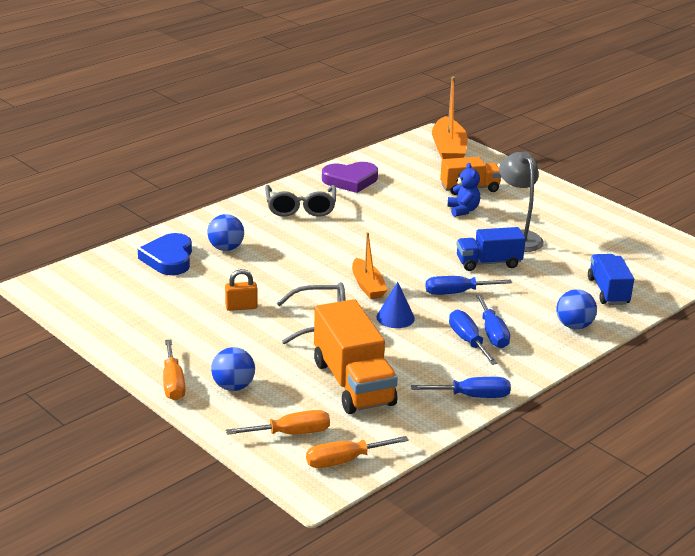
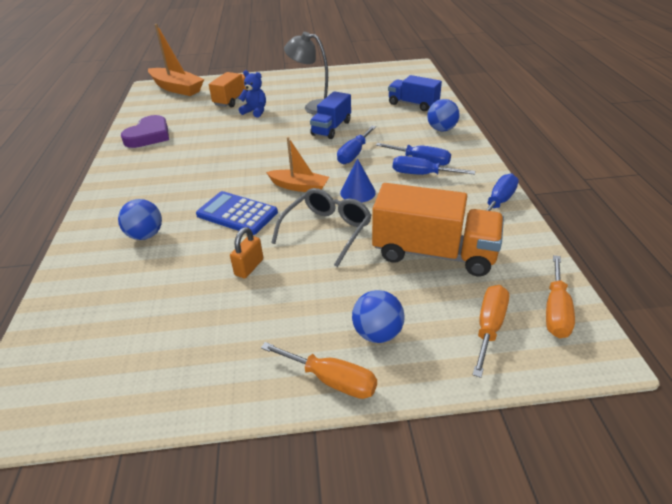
camera: 50 degrees left, 10 degrees up
(169, 259) = (110, 279): blue heart -> none
(296, 274) = (237, 214): none -> blue calculator
(300, 208) = (148, 171): grey glasses -> none

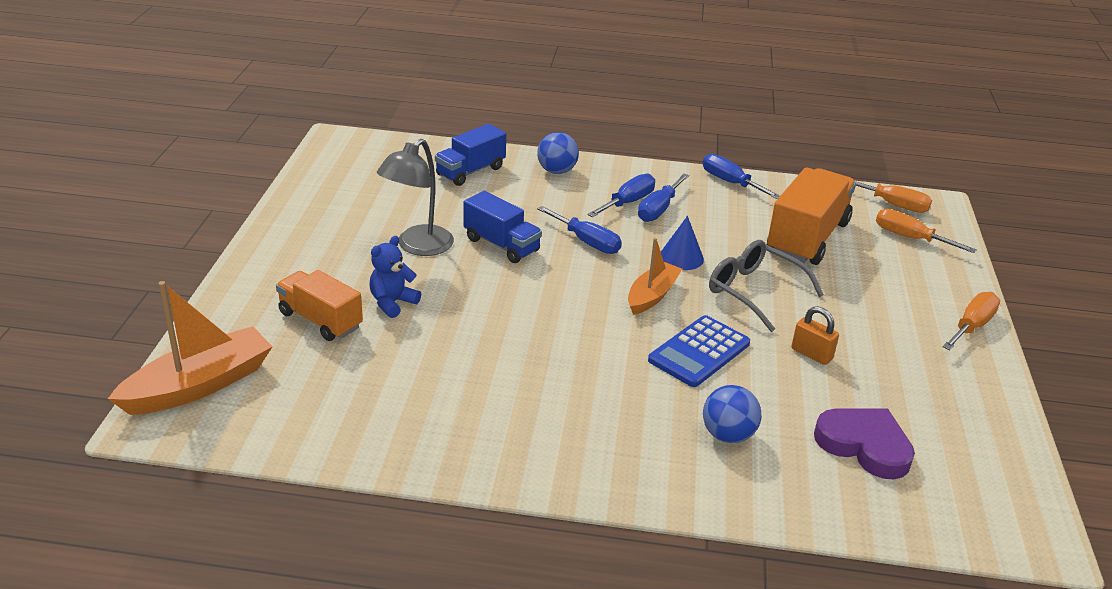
camera: 80 degrees left, 5 degrees down
(149, 136) = (408, 428): purple heart -> purple heart (864, 445)
(377, 333) = (916, 292): blue ball -> none

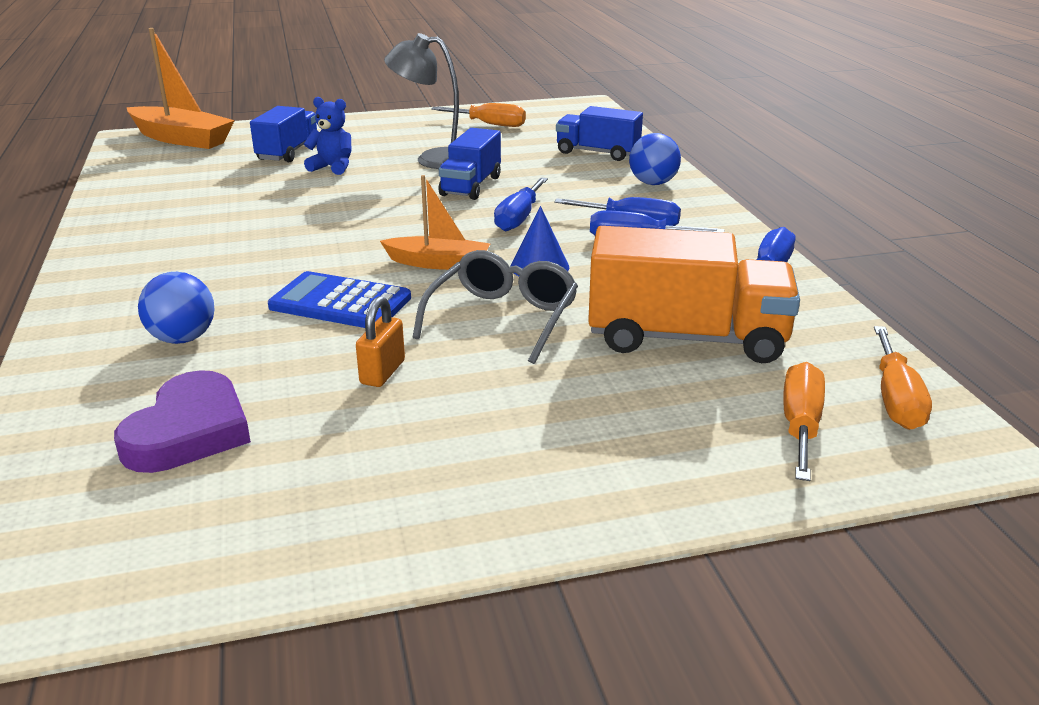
camera: 70 degrees right, 5 degrees down
(320, 320) = (288, 152): orange truck -> blue truck
(971, 326) = (567, 510): orange screwdriver -> orange screwdriver (490, 124)

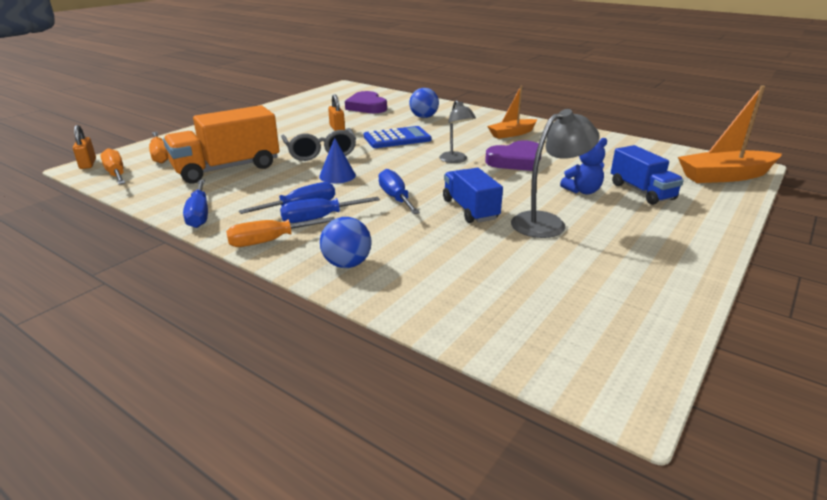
camera: 140 degrees right, 0 degrees up
(295, 212) = (516, 161): none -> purple heart
(355, 237) = (456, 160): none -> grey lamp
(439, 263) = (389, 162): orange boat -> orange boat (512, 134)
(490, 124) = (613, 287): orange screwdriver -> orange screwdriver (269, 241)
(597, 153) = (446, 287): blue truck -> none
(966, 458) = (88, 164): none -> orange padlock

